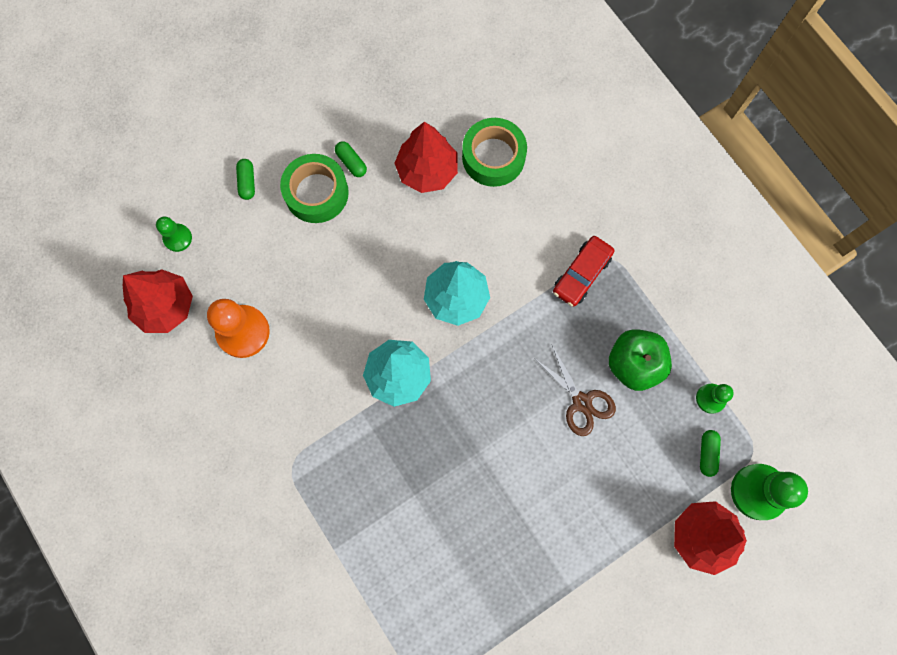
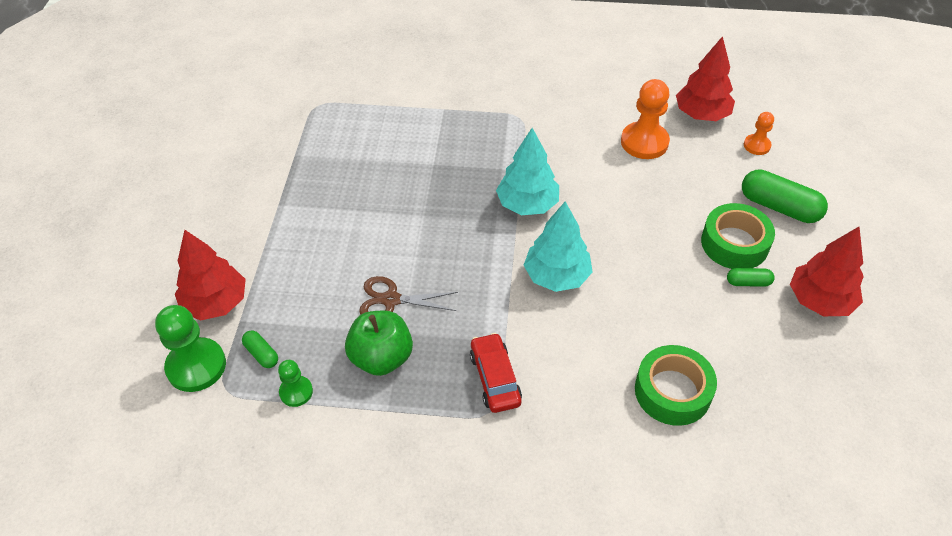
camera: 130 degrees right, 25 degrees down
(177, 238) = (756, 145): green pawn -> orange pawn
(247, 182) = (779, 207): green capsule -> green capsule, size x1.97
(427, 171) = (697, 331): red tree -> red tree (819, 301)

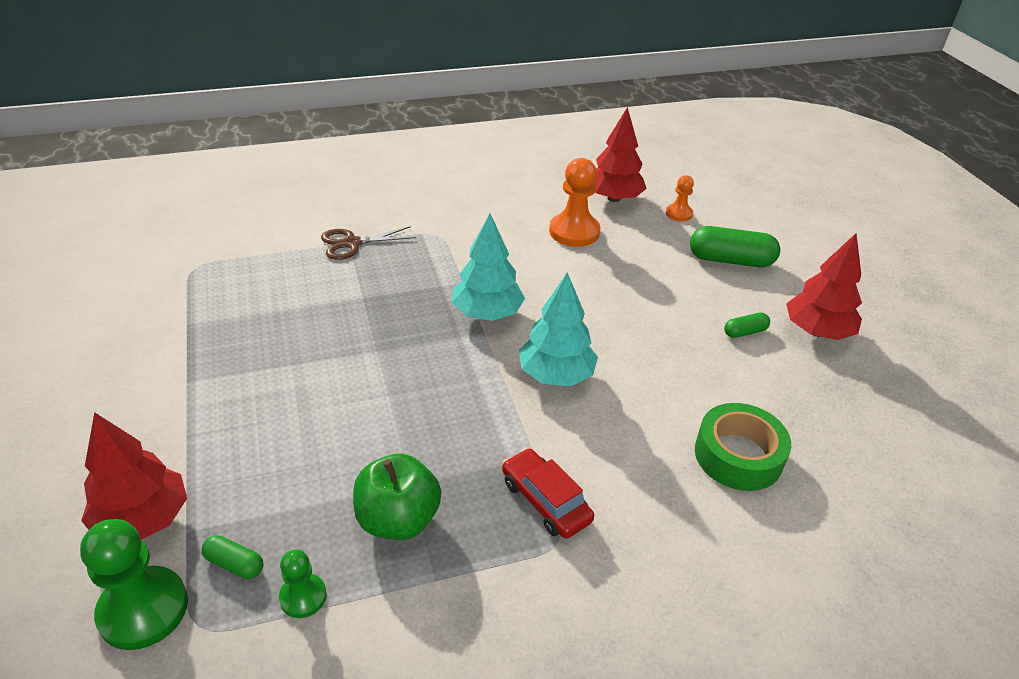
camera: 25 degrees left, 10 degrees down
(391, 300) = (379, 450): brown scissors -> brown scissors (352, 243)
(734, 243) = (711, 301): green tape -> none

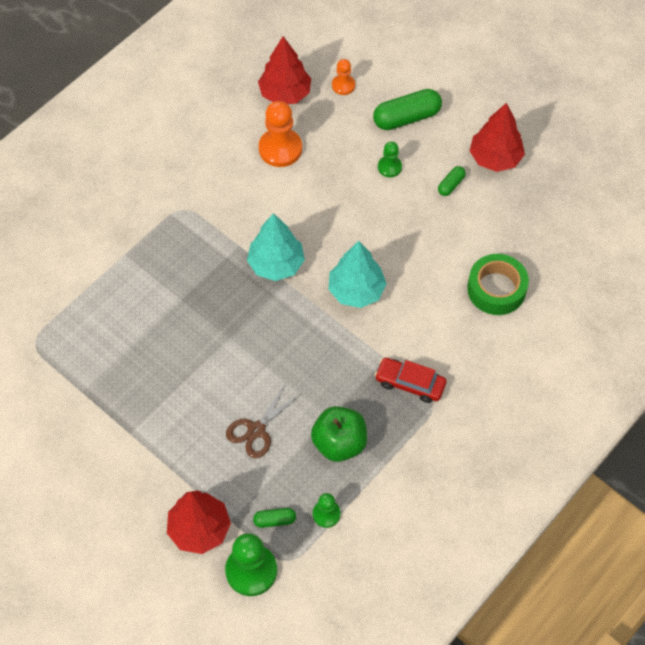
camera: 30 degrees left, 20 degrees up
(352, 243) = (128, 253): brown scissors -> brown scissors (256, 430)
(681, 289) = (389, 167): none -> green pawn

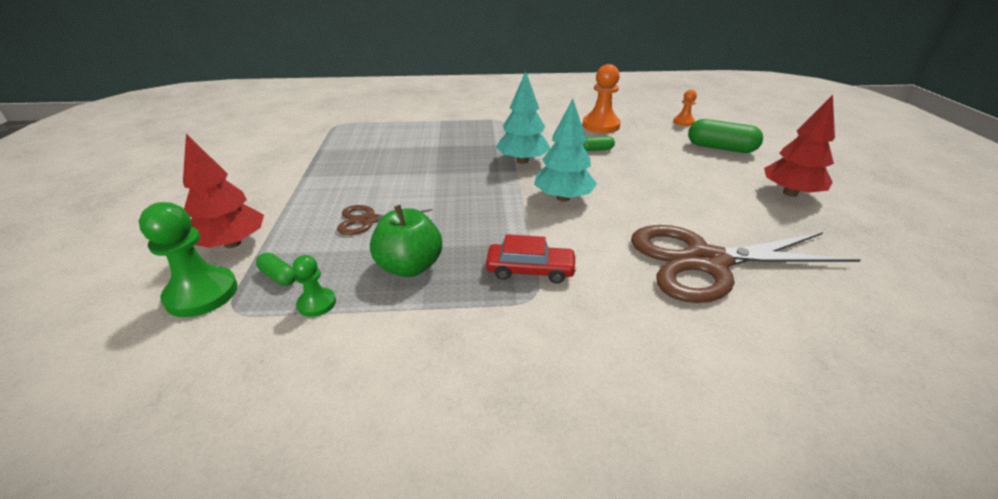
camera: 45 degrees right, 25 degrees down
(285, 94) = (635, 111): red tree -> none
(389, 167) = (676, 160): green pawn -> none
(410, 383) = (530, 270): red car -> red car turned 120 degrees clockwise
(451, 185) = (725, 188): green capsule -> green capsule (596, 150)
(496, 289) = (706, 262): green tape -> brown scissors

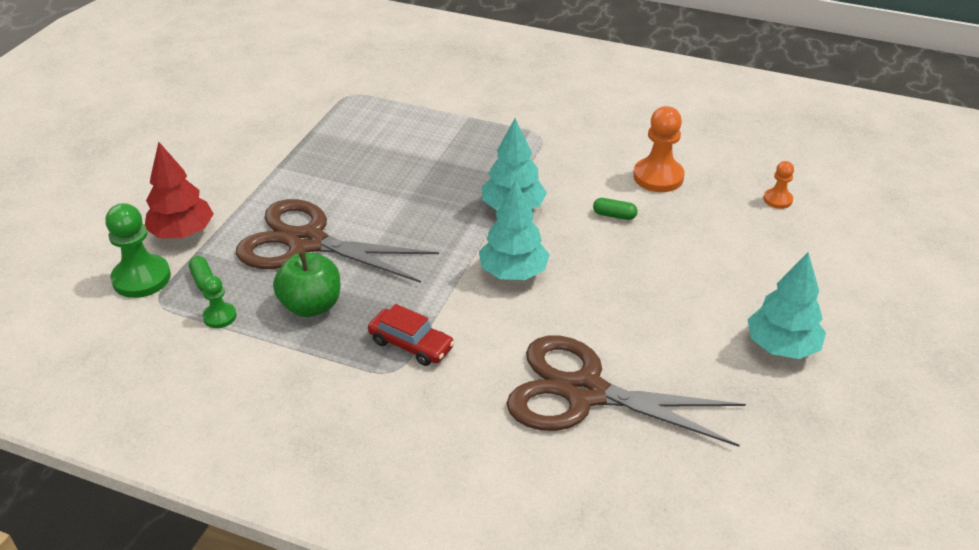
camera: 25 degrees right, 5 degrees up
(369, 220) = (307, 242): brown scissors -> brown scissors, size x2.03
(720, 148) = (776, 257): green capsule -> none
(790, 193) = (781, 346): red tree -> turquoise tree

